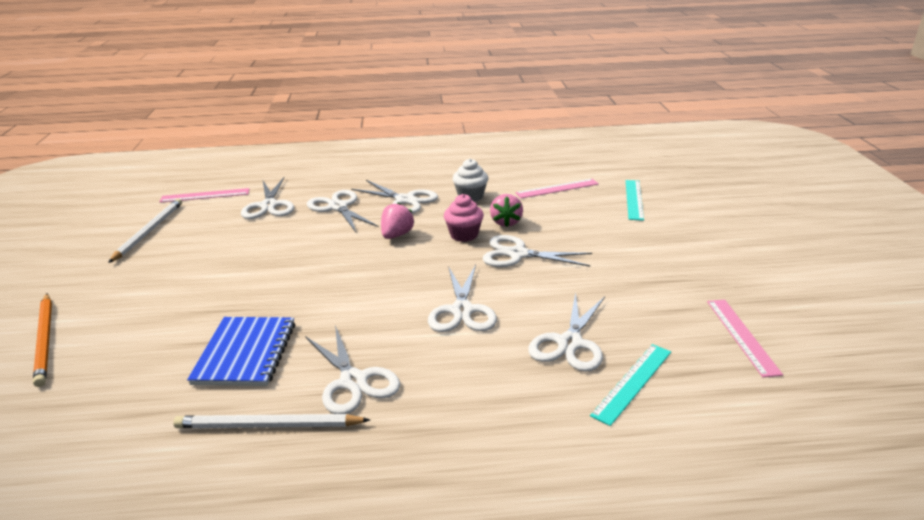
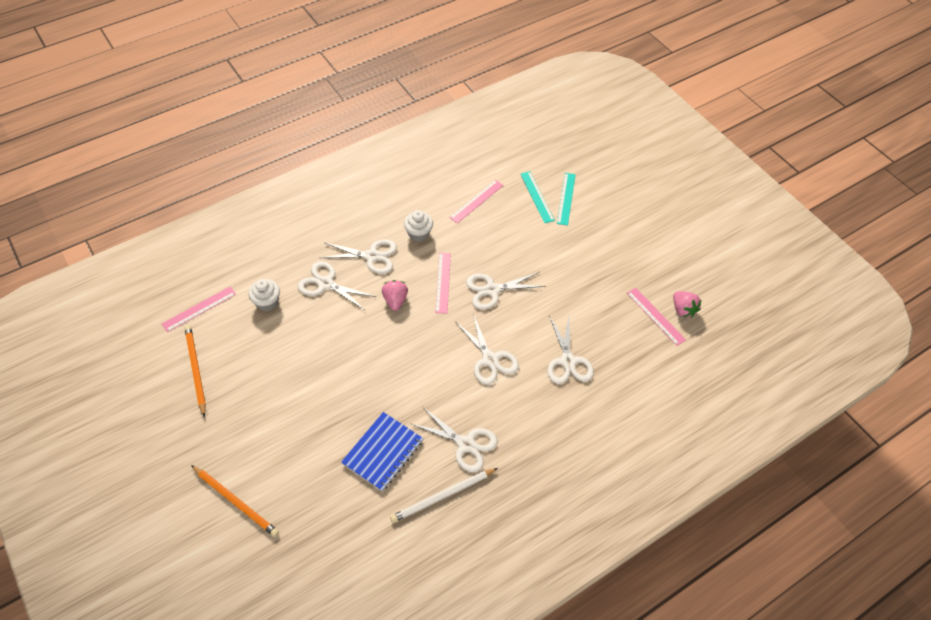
camera: 30 degrees left, 25 degrees up
(149, 231) = (196, 369): white pencil -> orange pencil
(245, 353) = (383, 452): blue notebook -> blue notebook turned 60 degrees clockwise
(269, 206) = (267, 302): white scissors -> white cupcake
(464, 235) = (443, 282): pink cupcake -> pink ruler
(506, 222) = (463, 257): pink strawberry -> pink strawberry (683, 310)
(633, 382) = (615, 378): turquoise ruler -> turquoise ruler (566, 198)

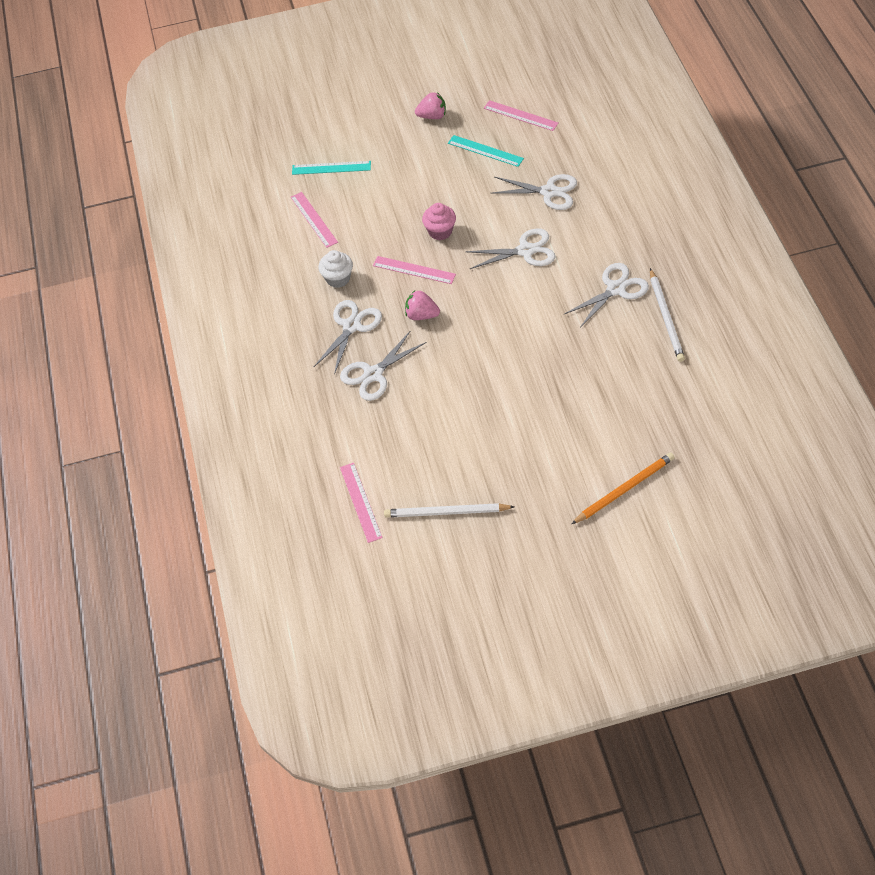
camera: 65 degrees left, 0 degrees up
(196, 369) = (446, 512): orange pencil -> white pencil
(267, 302) = (377, 433): white cupcake -> none
(383, 452) = (604, 356): blue notebook -> none
(492, 290) = (440, 231): white scissors -> pink cupcake
(566, 198) = (345, 145): turquoise ruler -> turquoise ruler (485, 151)
(655, 316) = (520, 115): pink ruler -> pink ruler turned 45 degrees clockwise
(683, 310) = (521, 94): pink strawberry -> pink strawberry (432, 116)

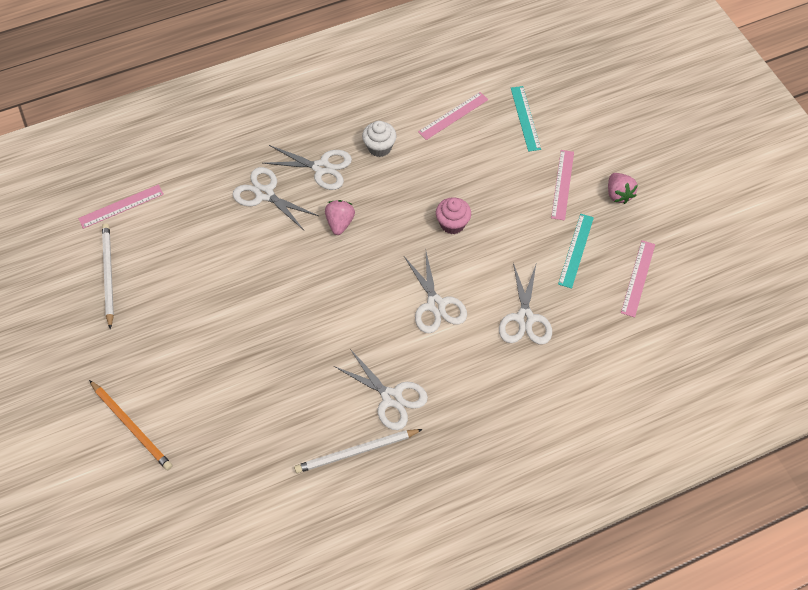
camera: 75 degrees right, 5 degrees up
(414, 270) = (398, 208): pink ruler -> pink ruler (562, 184)

